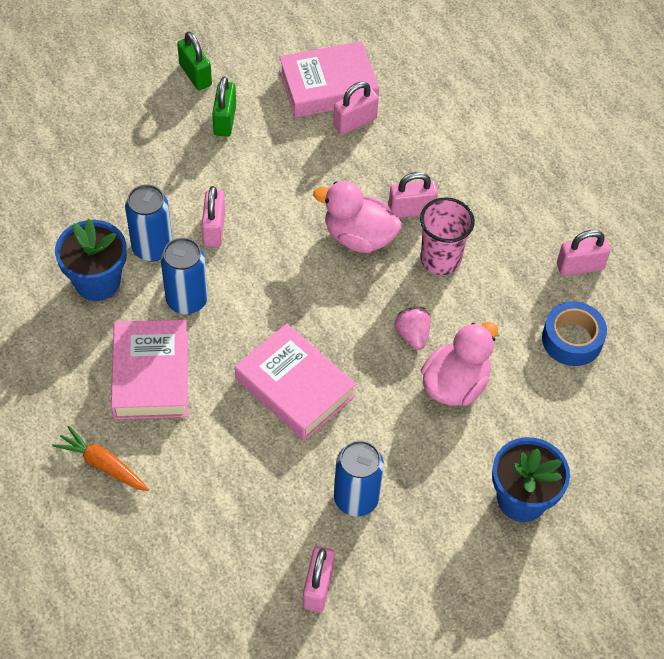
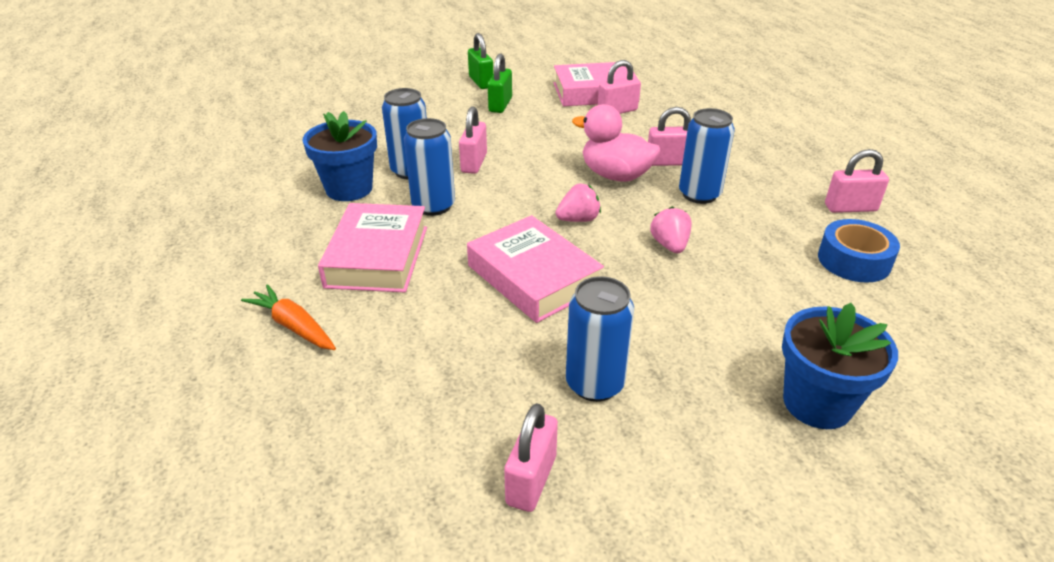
camera: 10 degrees right, 20 degrees down
(327, 307) = (578, 219): none -> pink strawberry
(440, 259) = (699, 194): pink cup -> blue can
(455, 384) = (720, 287): pink duck -> none

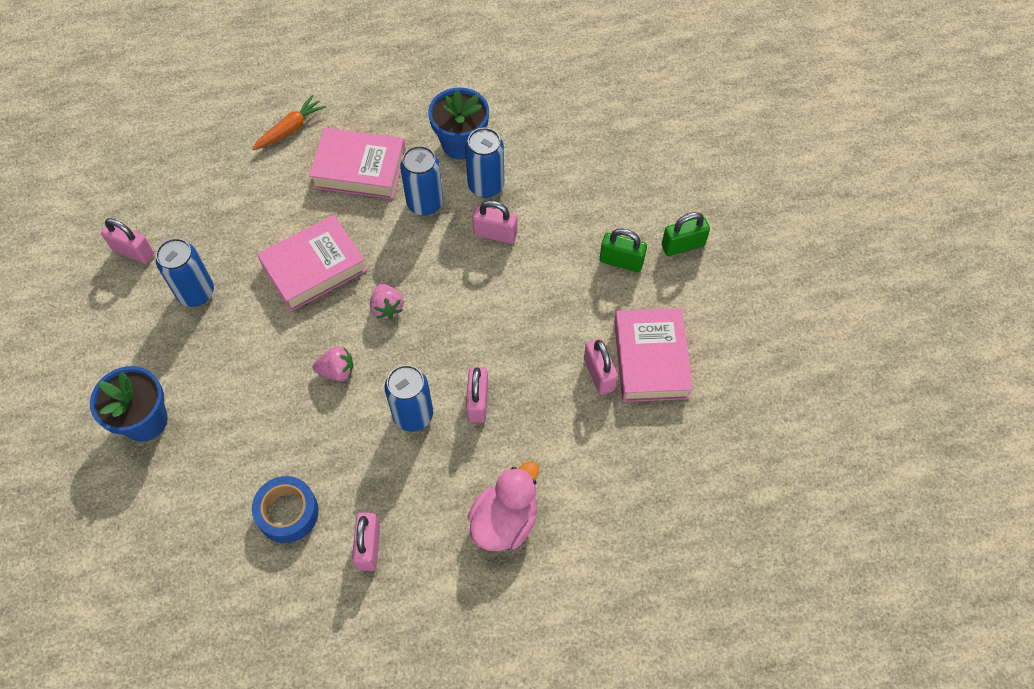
camera: 95 degrees right, 25 degrees up
(615, 175) = (457, 349): pink duck -> pink duck (504, 521)

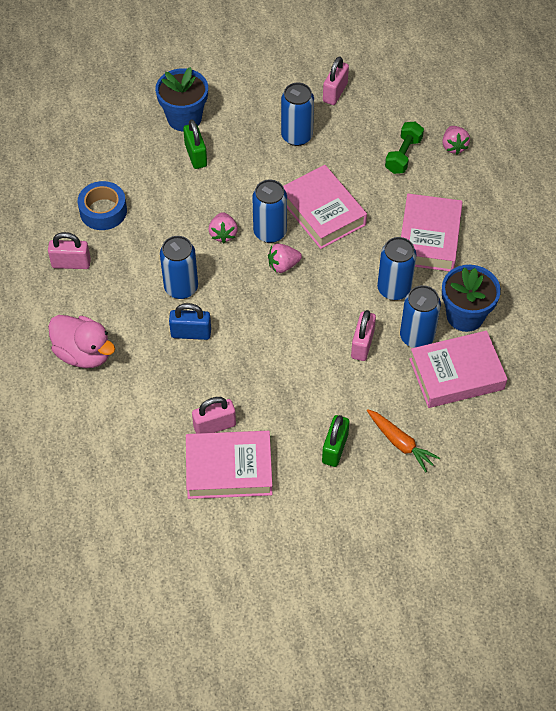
camera: 90 degrees right, 5 degrees down
(235, 140) = (453, 146): none -> pink strawberry
(241, 187) = (403, 155): none -> green dumbbell
(290, 129) = (470, 184): orange carrot -> orange carrot (400, 443)
(338, 321) = (270, 232): none -> blue can
(477, 402) = (191, 333): pink padlock -> blue padlock
(531, 154) = (456, 374): none -> pink book
(683, 245) = (355, 504): green padlock -> green padlock (196, 155)

